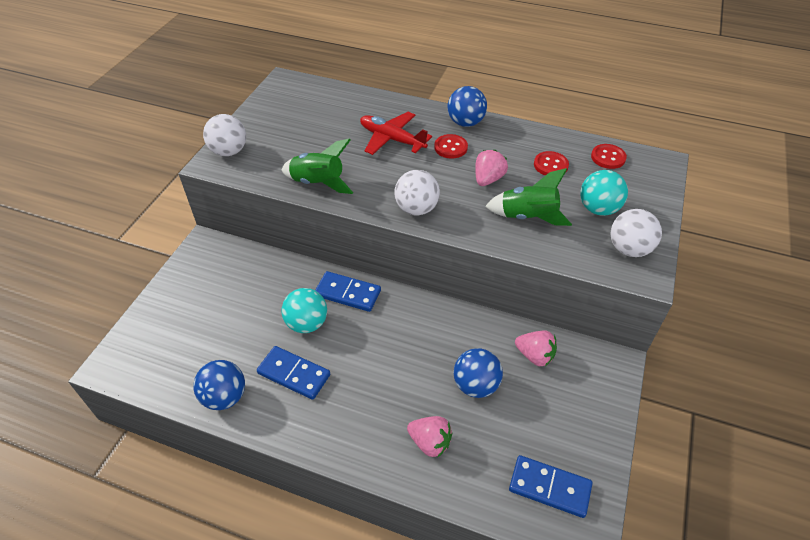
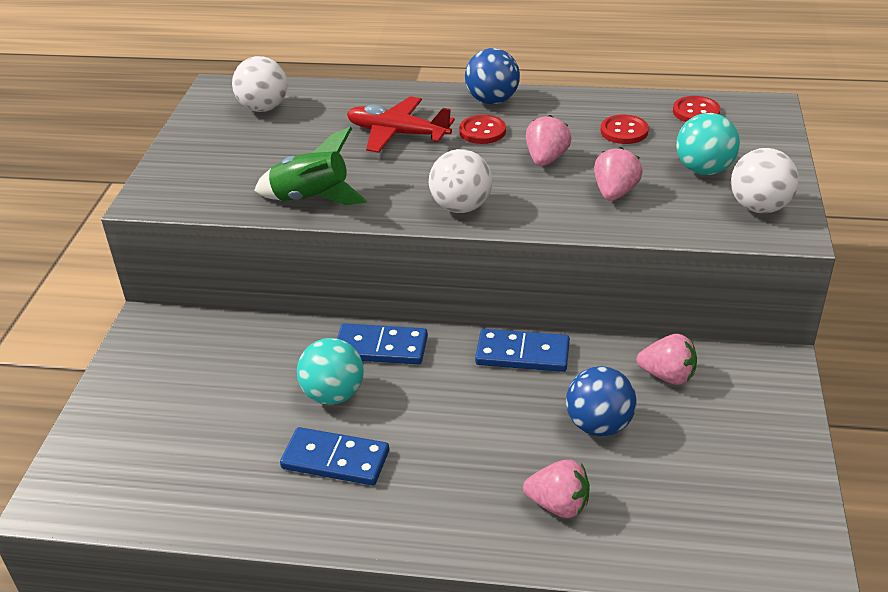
camera: 10 degrees left, 10 degrees down
(225, 397) = (241, 507): blue ball -> none
(229, 151) = (168, 182): white ball -> white ball (263, 108)
(528, 217) = (615, 193): green rocket -> pink strawberry
(549, 487) = (740, 525): blue domino -> blue domino (522, 354)

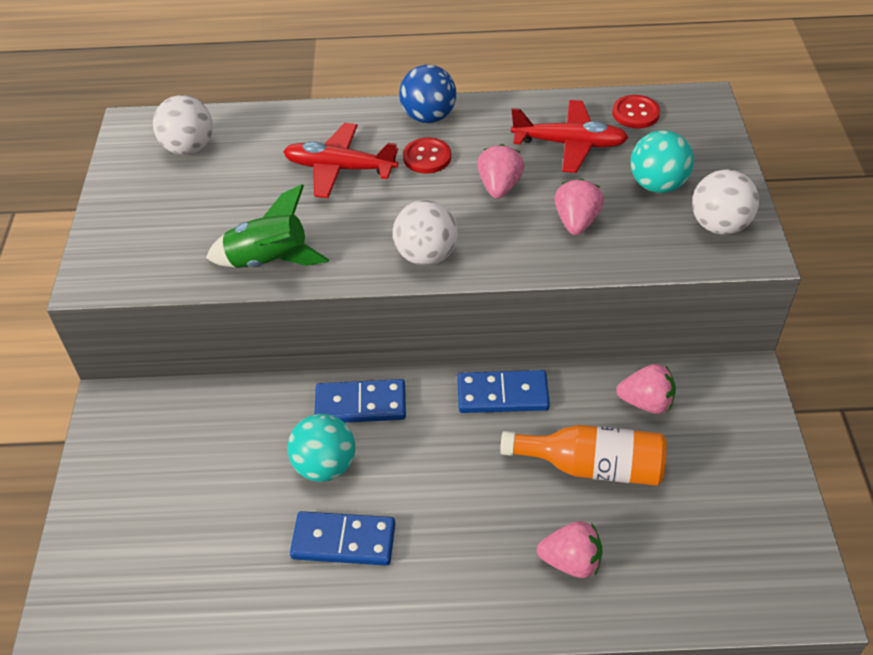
camera: 10 degrees left, 10 degrees up
(599, 425) = (592, 466): blue ball -> orange bottle
(624, 131) = (569, 144): red button -> red plane

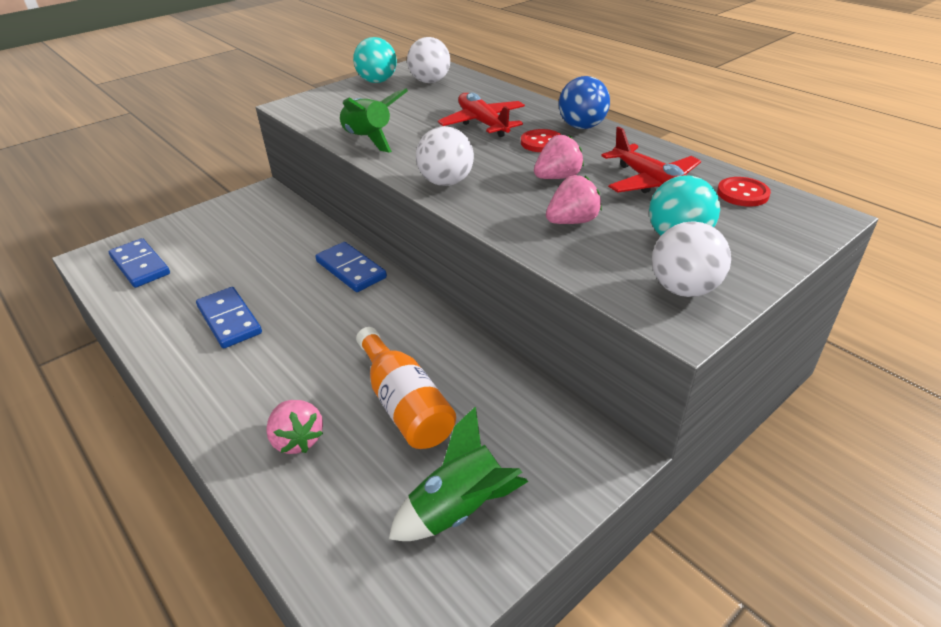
camera: 50 degrees right, 10 degrees down
(325, 466) = (285, 282): turquoise ball -> turquoise ball (377, 81)
(502, 394) = (427, 323): blue domino -> blue domino (140, 265)
(646, 402) = (506, 402): pink strawberry -> none
(729, 494) = (459, 509): none -> green rocket

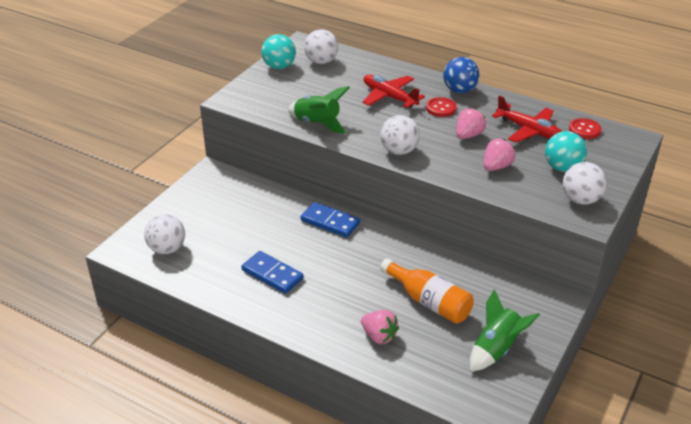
camera: 20 degrees left, 0 degrees up
(140, 265) = (167, 249): blue domino -> white ball

